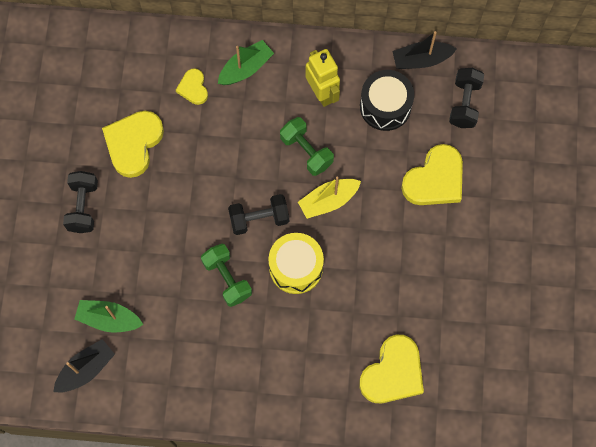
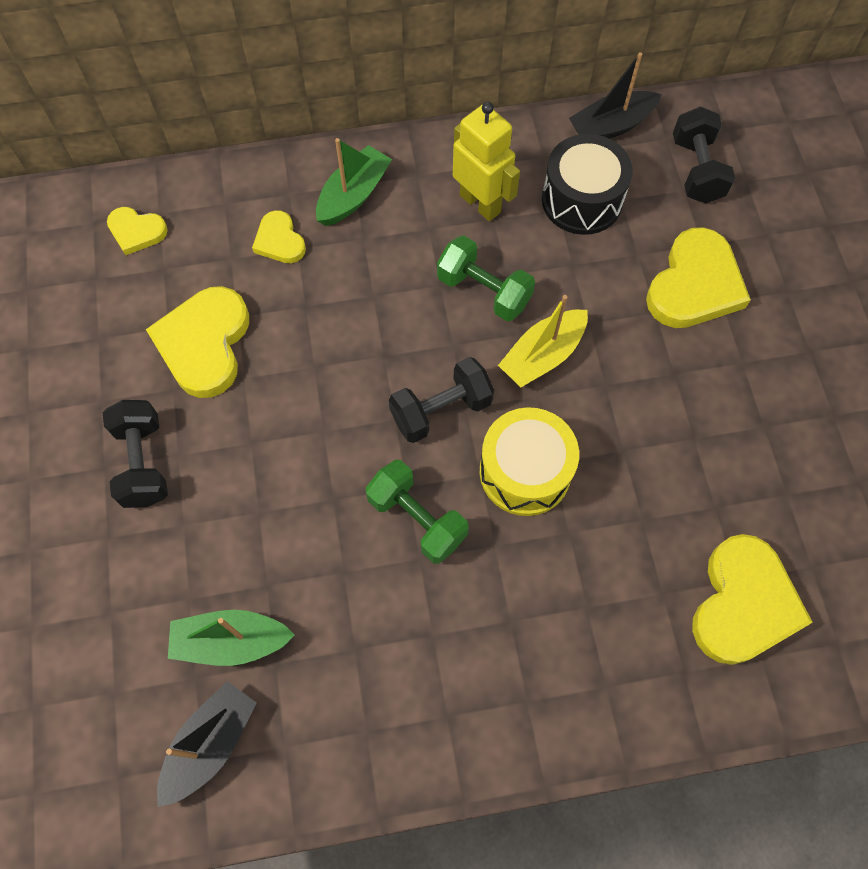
camera: 15 degrees left, 5 degrees down
(109, 60) = (136, 231): none -> yellow heart

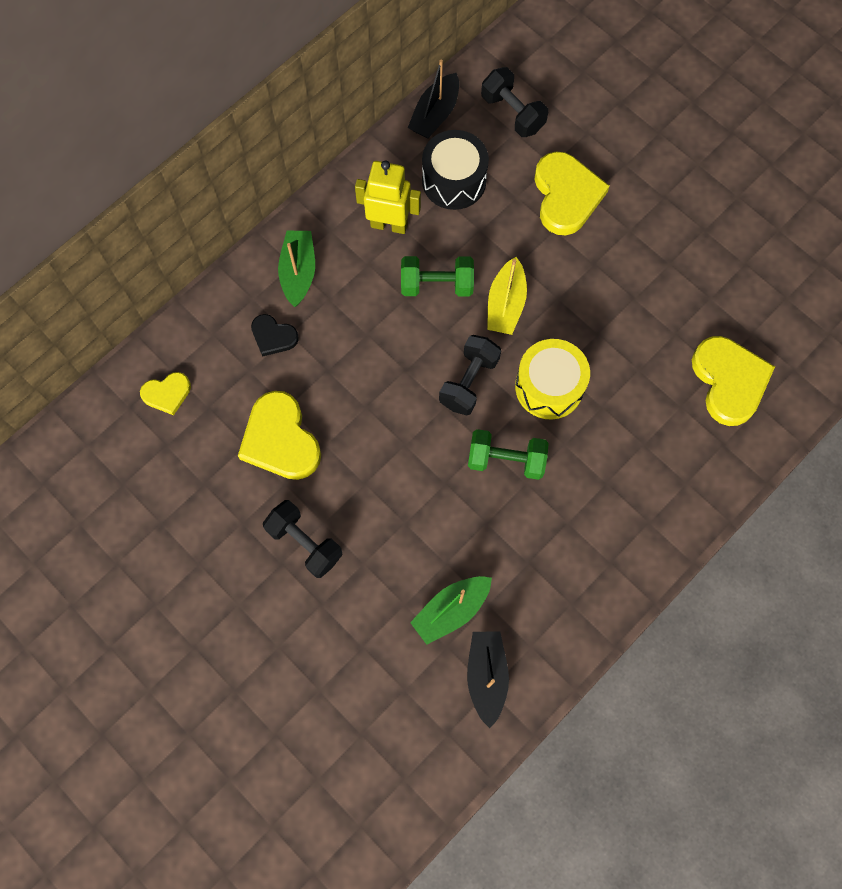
camera: 35 degrees left, 5 degrees up
(279, 241) = (273, 336): yellow heart -> black heart

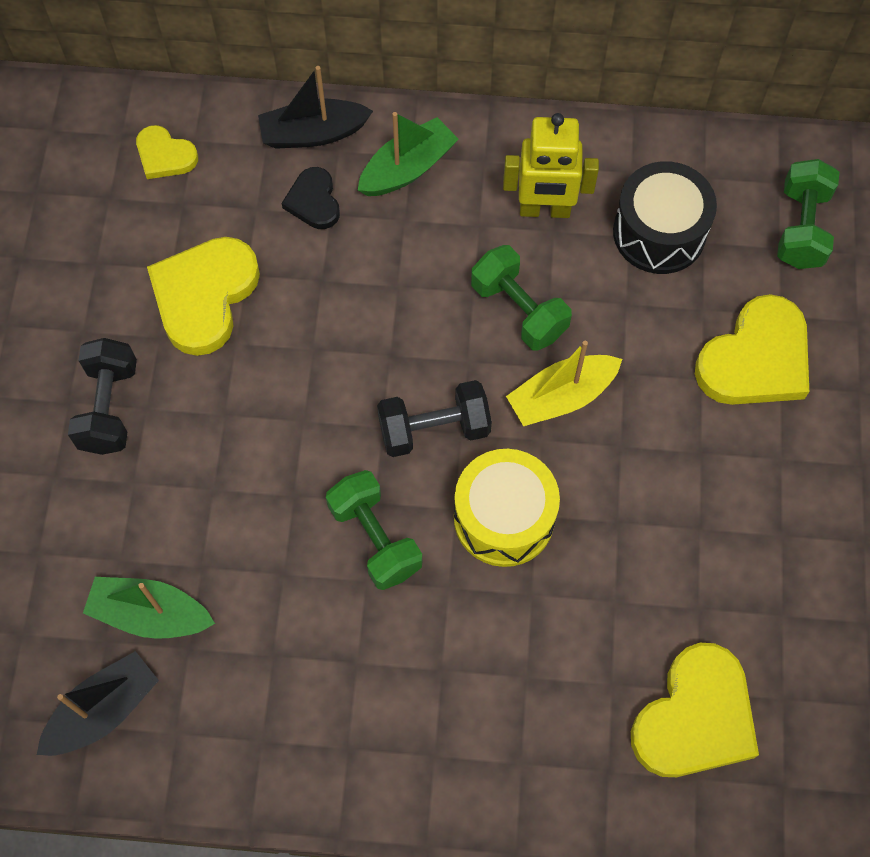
camera: 50 degrees right, 5 degrees down
(389, 224) = (544, 210): yellow robot -> yellow robot turned 120 degrees clockwise
(435, 114) = (719, 154): black boat -> black boat (313, 133)
(512, 113) = (801, 228): black dumbbell -> green dumbbell

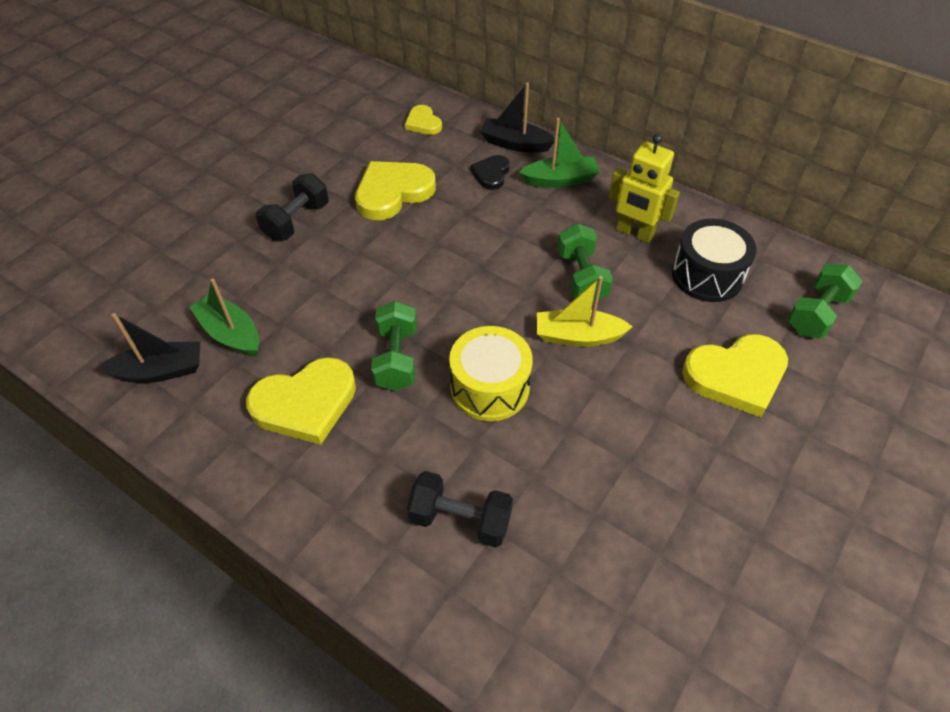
camera: 30 degrees right, 15 degrees down
(434, 429) = (479, 316): black dumbbell -> black dumbbell (460, 520)
(695, 717) = (544, 589): yellow heart -> yellow heart (305, 403)

